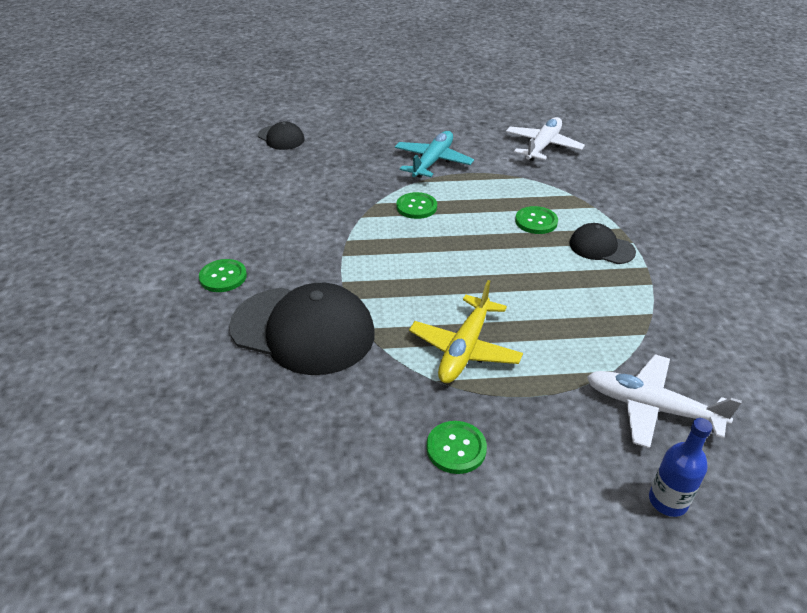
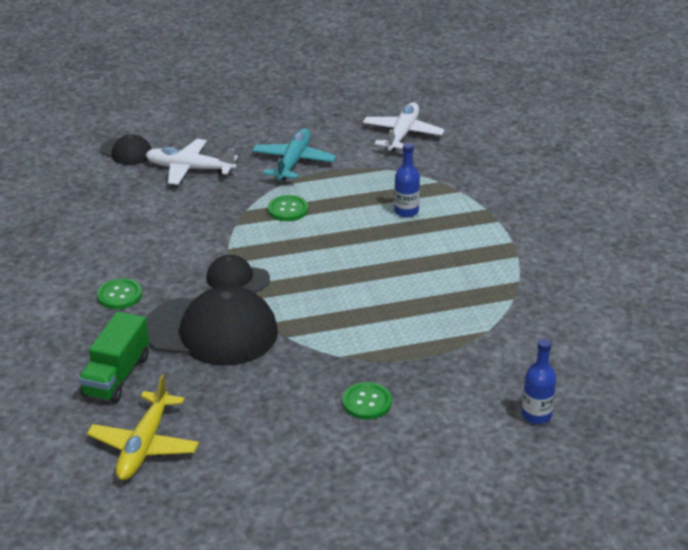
camera: 10 degrees left, 5 degrees down
(185, 371) = (117, 376): none -> green truck
(465, 348) = (360, 328): yellow plane -> yellow plane (144, 445)
(536, 221) = (406, 211): green button -> blue bottle
(601, 247) = (470, 229): black cap -> black cap (237, 278)
(652, 408) = (521, 354): white plane -> white plane (190, 169)

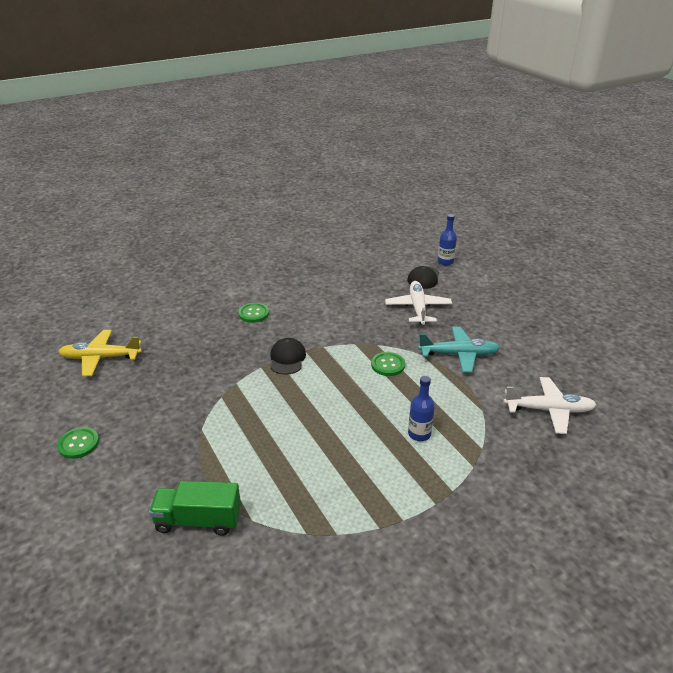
camera: 75 degrees right, 0 degrees up
(117, 376) = (169, 332): green truck -> green truck (198, 520)
(211, 331) = (222, 360): black cap -> none
(367, 402) = (145, 454): green button -> green button (78, 444)
(536, 415) = (129, 574): blue bottle -> blue bottle (445, 262)

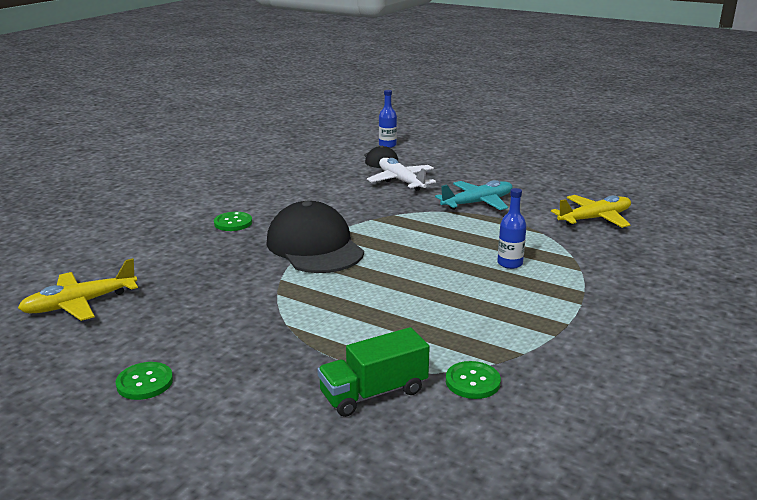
camera: 30 degrees left, 10 degrees down
(287, 358) = (314, 246): black cap -> black cap, size x1.98
(388, 365) = (422, 226): green button -> green button (472, 381)
(548, 410) = (594, 219): white plane -> yellow plane

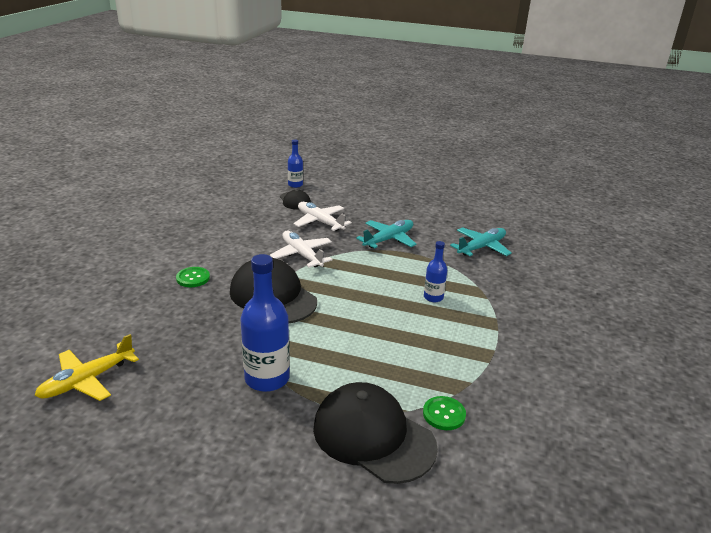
camera: 15 degrees left, 5 degrees up
(145, 382) = (180, 455): green button -> none
(273, 322) = (267, 378): none -> blue bottle
(366, 210) = (302, 255): none -> white plane
(373, 393) = (373, 436): green truck -> black cap
(594, 219) = (481, 247): yellow plane -> turquoise plane

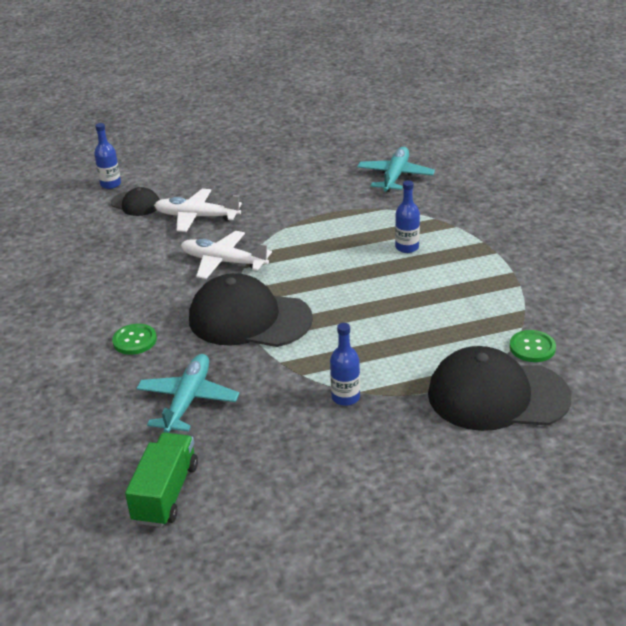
camera: 30 degrees left, 5 degrees up
(87, 380) = (166, 493): yellow plane -> green truck
(267, 378) = (345, 397): blue bottle -> blue bottle, size x0.54
(388, 239) = (294, 206): turquoise plane -> turquoise plane (188, 401)

